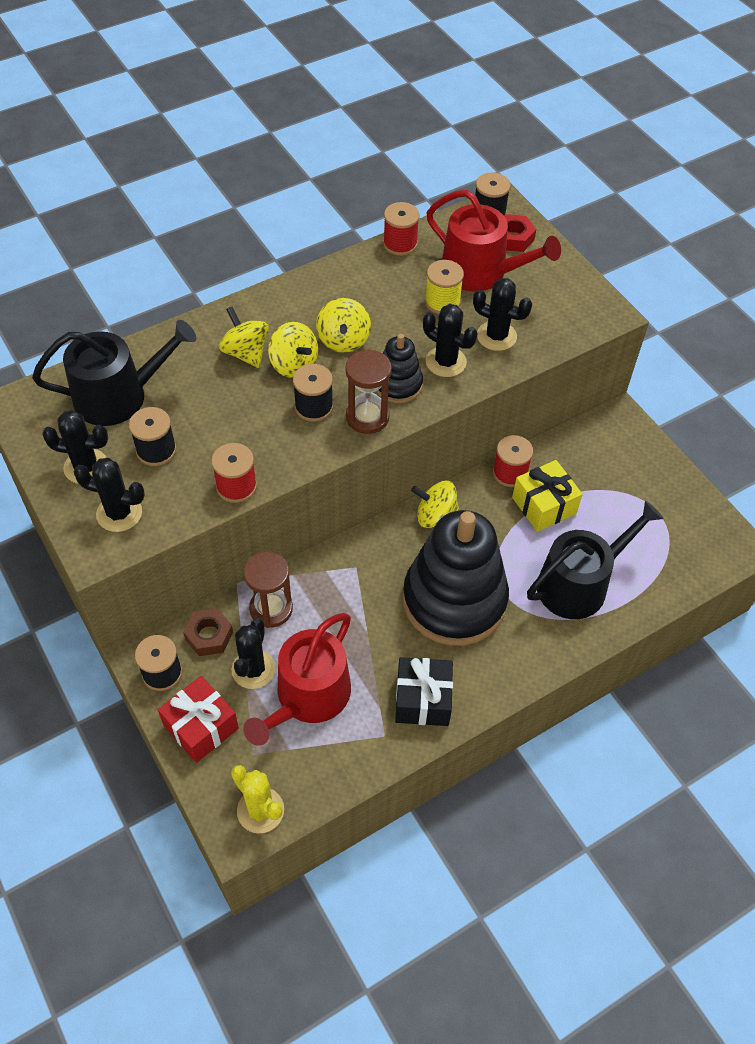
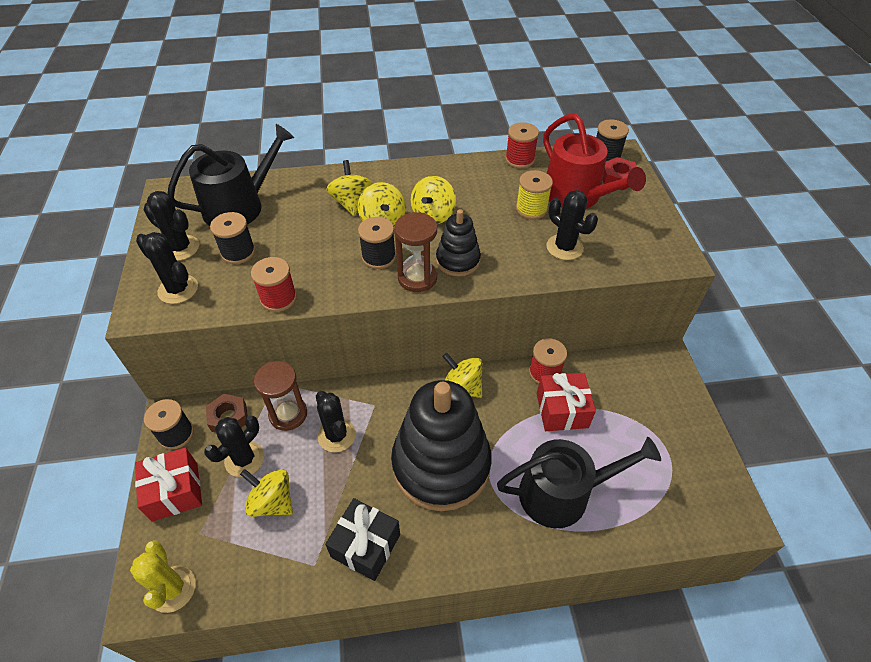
camera: 25 degrees right, 5 degrees down
(119, 396) = (240, 206): black watering can -> black watering can turned 45 degrees counterclockwise
(308, 697) = (272, 502): red watering can -> yellow spinning top
(446, 362) = (509, 255): black cactus -> black cactus (336, 435)
(544, 505) = (562, 410): yellow gift -> red gift

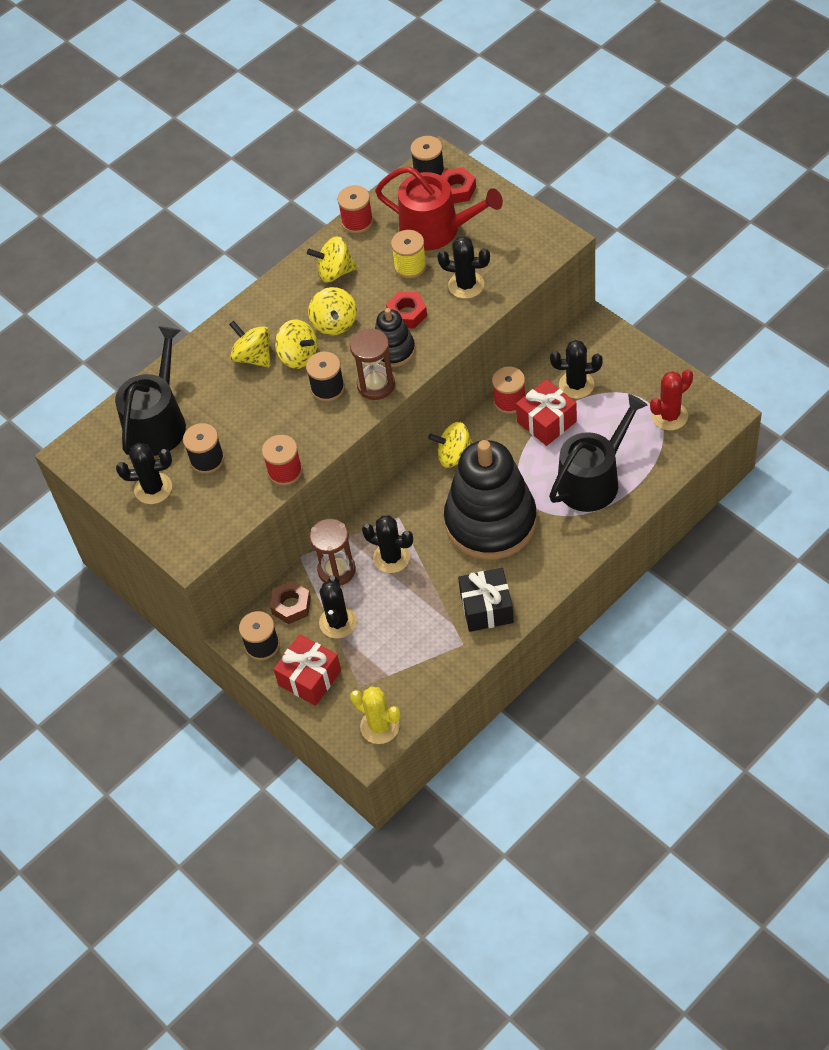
camera: 30 degrees left, 5 degrees up
(178, 289) = (195, 518): black cactus -> black cactus (576, 385)
(272, 502) = (391, 631): yellow spinning top -> yellow spinning top (335, 272)
(495, 240) = (407, 314): none -> red nut
(681, 483) = (669, 416): none -> red cactus

